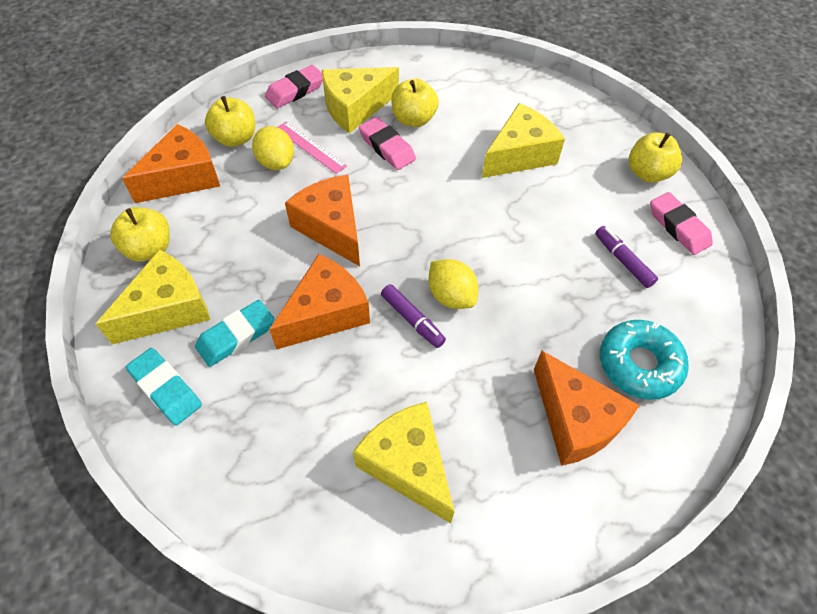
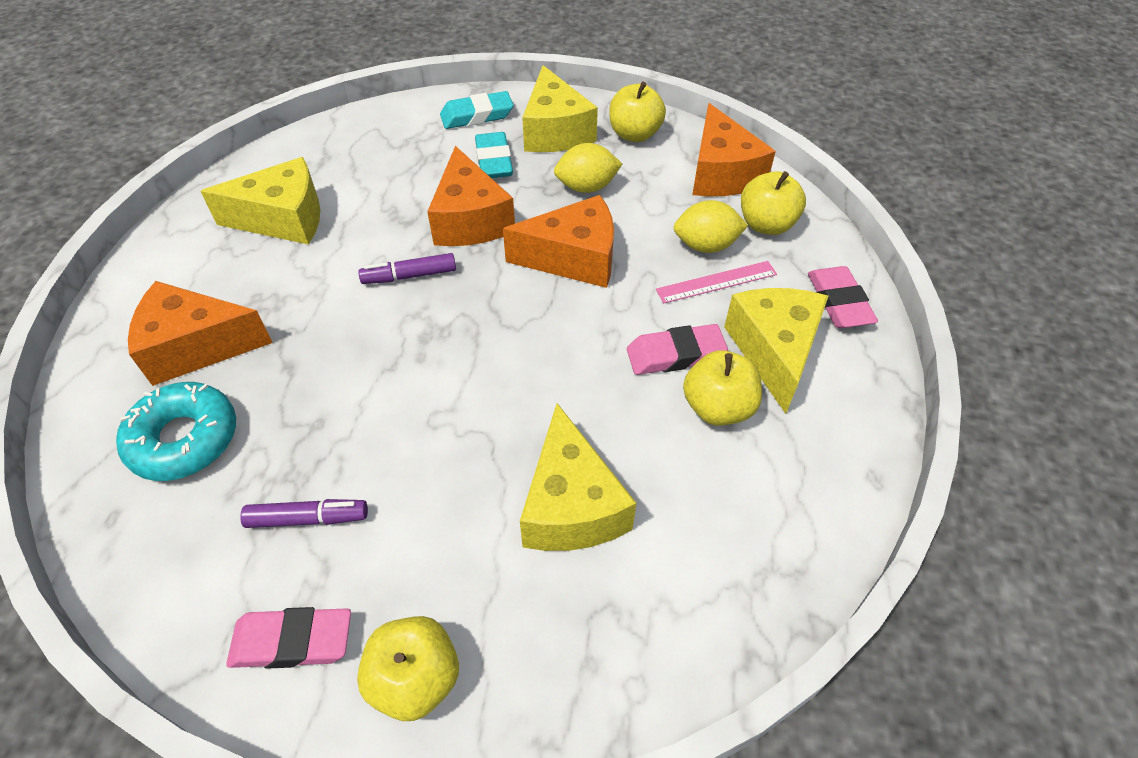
camera: 120 degrees right, 5 degrees down
(451, 296) = (410, 317): yellow lemon -> yellow lemon (586, 187)

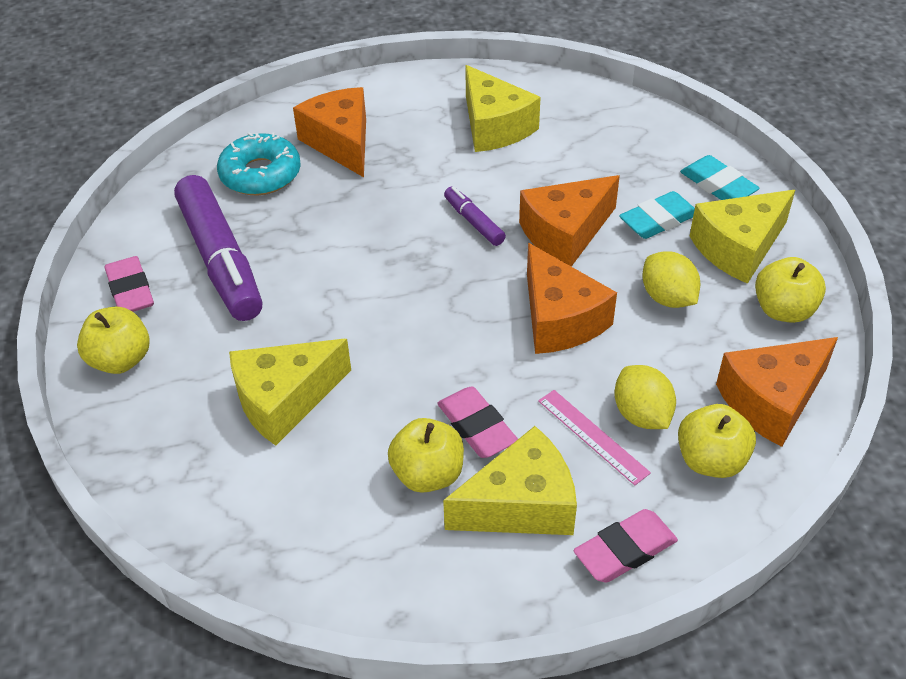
camera: 70 degrees right, 5 degrees down
(308, 518) = (221, 260): purple marker -> purple marker, size x2.17

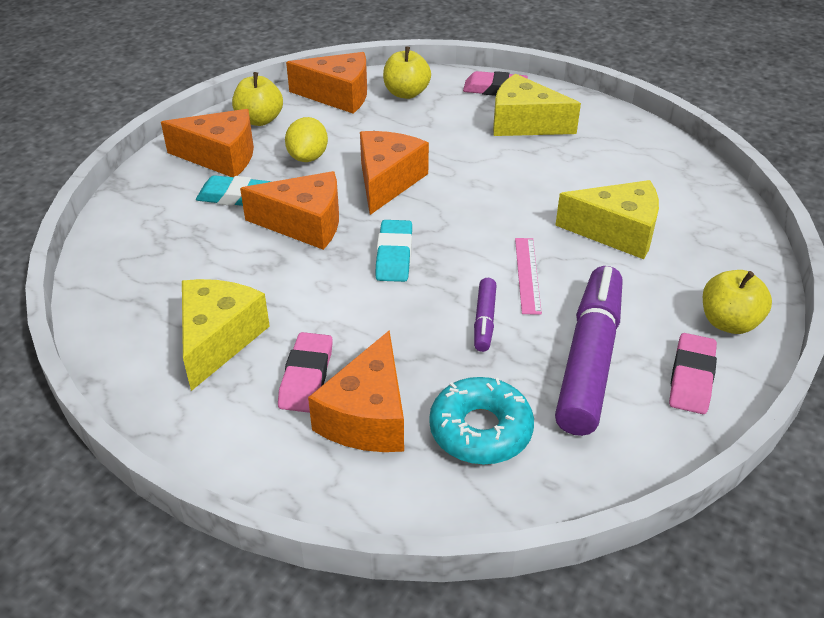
camera: 140 degrees left, 5 degrees down
(428, 474) = (561, 156): yellow apple -> none
(474, 222) = (354, 269): purple marker -> purple marker (484, 320)
(477, 427) = (508, 161): pink eraser -> pink eraser (306, 377)
(592, 436) = (450, 127): pink ruler -> pink ruler (527, 275)
(641, 415) = (411, 122): yellow lemon -> none
(718, 185) = (158, 194): turquoise eraser -> turquoise eraser (394, 255)
(738, 248) = (221, 157): yellow cheese -> orange cheese

